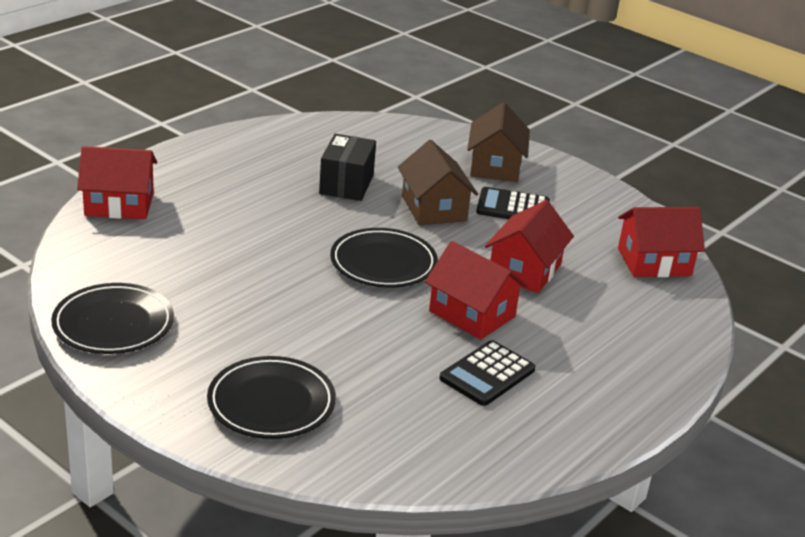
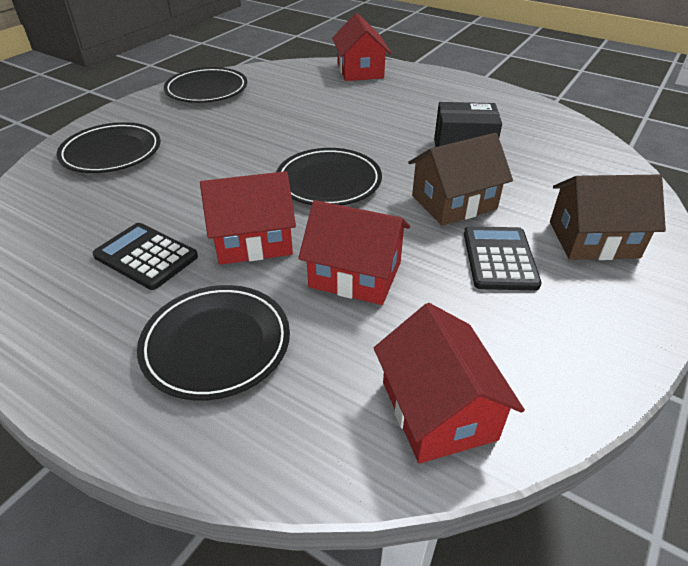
camera: 85 degrees right, 10 degrees up
(472, 314) = (253, 240): red house -> red house turned 45 degrees clockwise
(599, 340) = (216, 344): none -> black plate

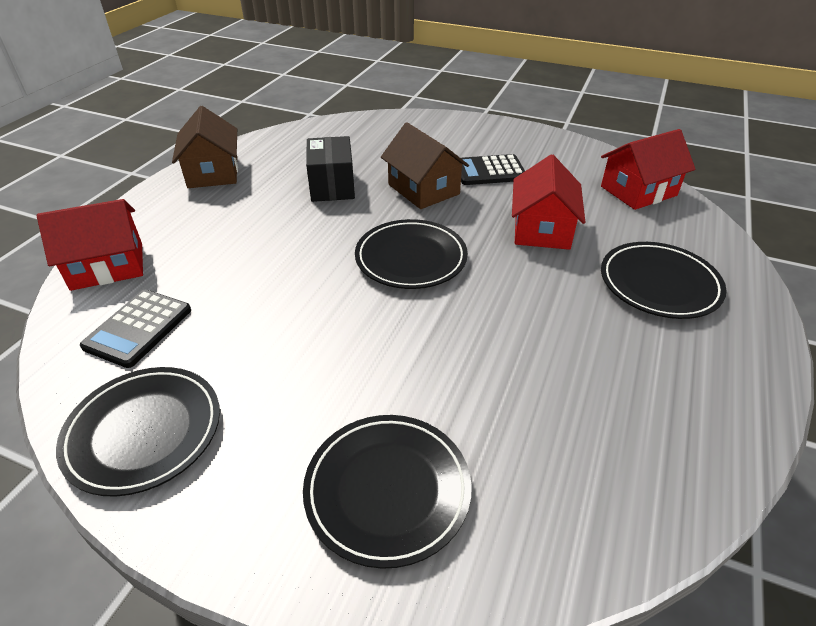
camera: 100 degrees left, 0 degrees up
(146, 256) = (591, 360): black calculator -> black calculator (138, 328)
(253, 240) = (528, 291): red house -> none
(593, 239) = (450, 138): brown house -> brown house (213, 172)

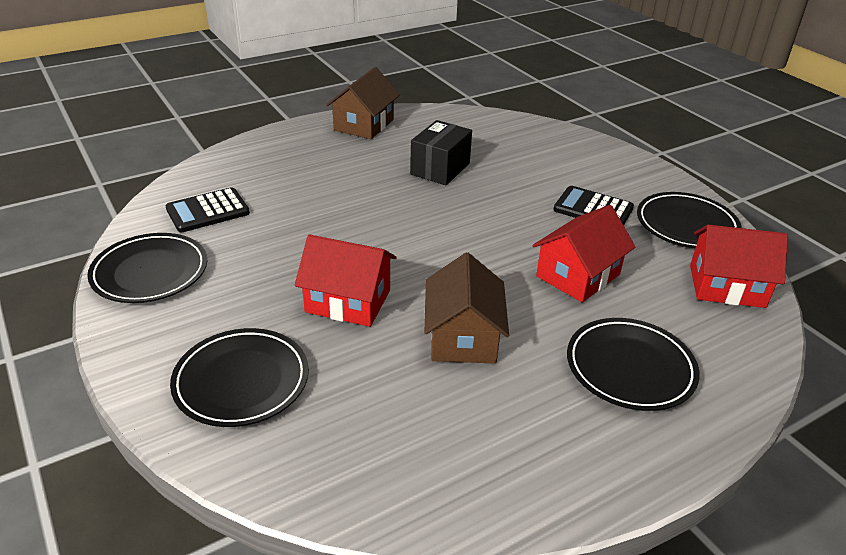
camera: 35 degrees right, 5 degrees down
(107, 266) = (230, 164): red house -> red house (348, 301)
(411, 258) = (435, 248): black plate -> black plate (686, 225)
(423, 189) = (512, 201): brown house -> brown house (463, 337)

